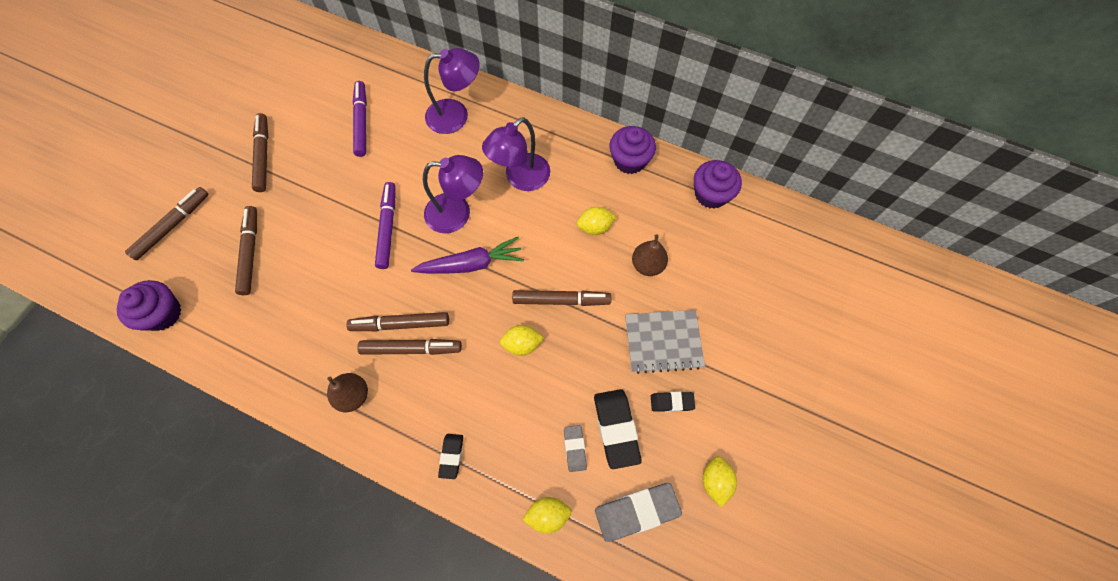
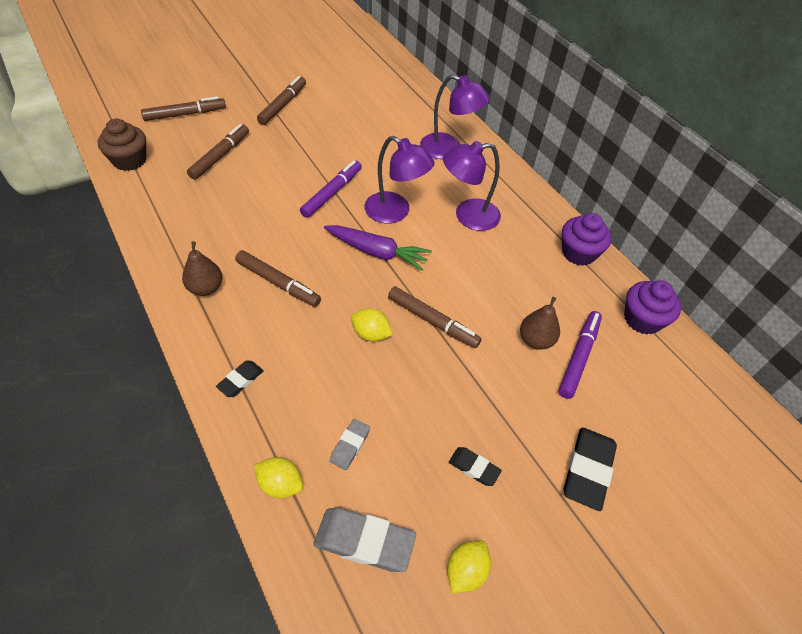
camera: 30 degrees right, 15 degrees down
(163, 313) = (129, 160): purple cupcake -> brown cupcake
(361, 122) = (371, 119): purple marker -> purple marker (579, 357)
(400, 324) = (284, 261): brown marker -> none
(595, 227) = (507, 284): yellow lemon -> none
(616, 429) = (401, 455): black eraser -> black eraser (587, 470)
(663, 341) = (504, 411): grey notebook -> none

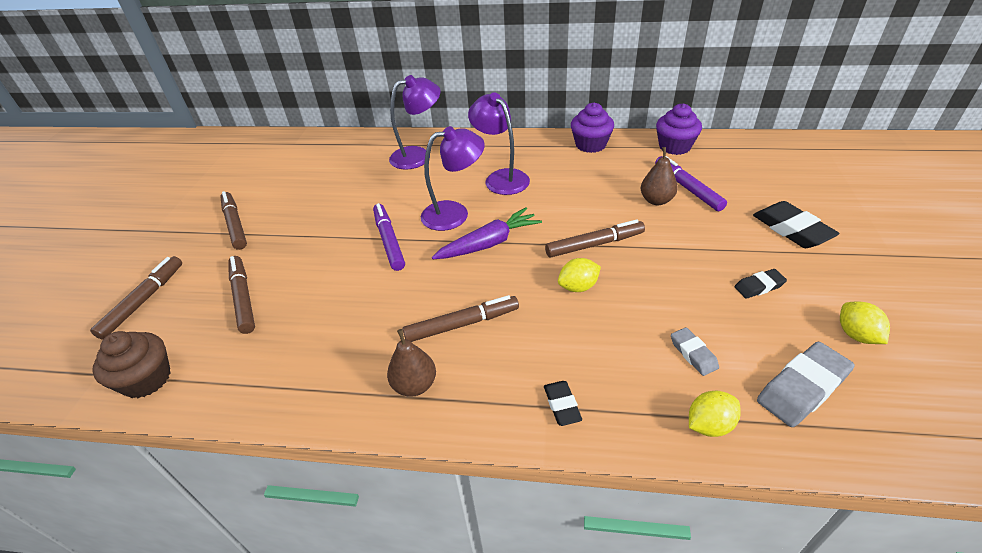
camera: 45 degrees left, 10 degrees down
(468, 216) = (501, 178): purple lamp -> purple lamp turned 120 degrees clockwise

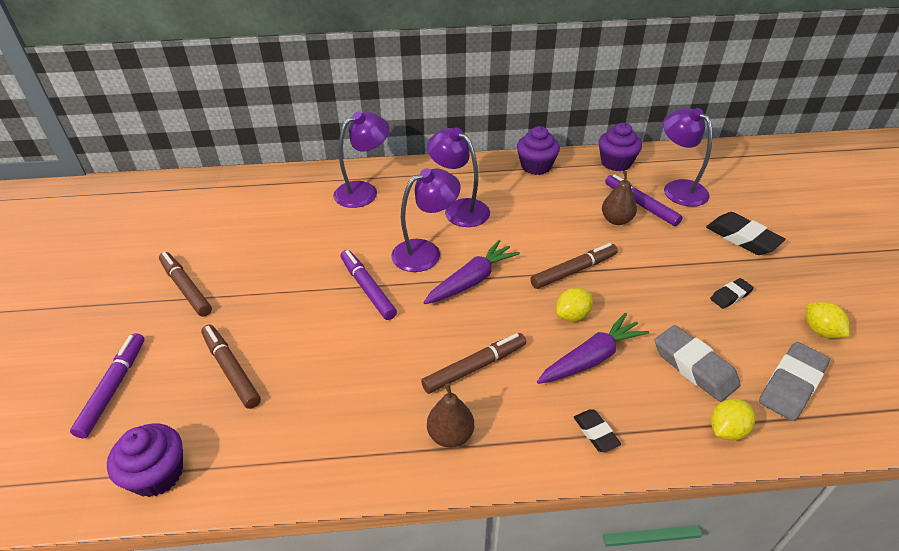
camera: 15 degrees left, 0 degrees up
(143, 301) = (113, 388): brown marker -> purple marker
(147, 379) = (157, 474): brown cupcake -> purple cupcake
(583, 331) = (591, 358): none -> purple carrot
(693, 354) = (694, 367): grey eraser -> grey eraser, size x1.78
(734, 175) = (678, 188): none -> purple lamp

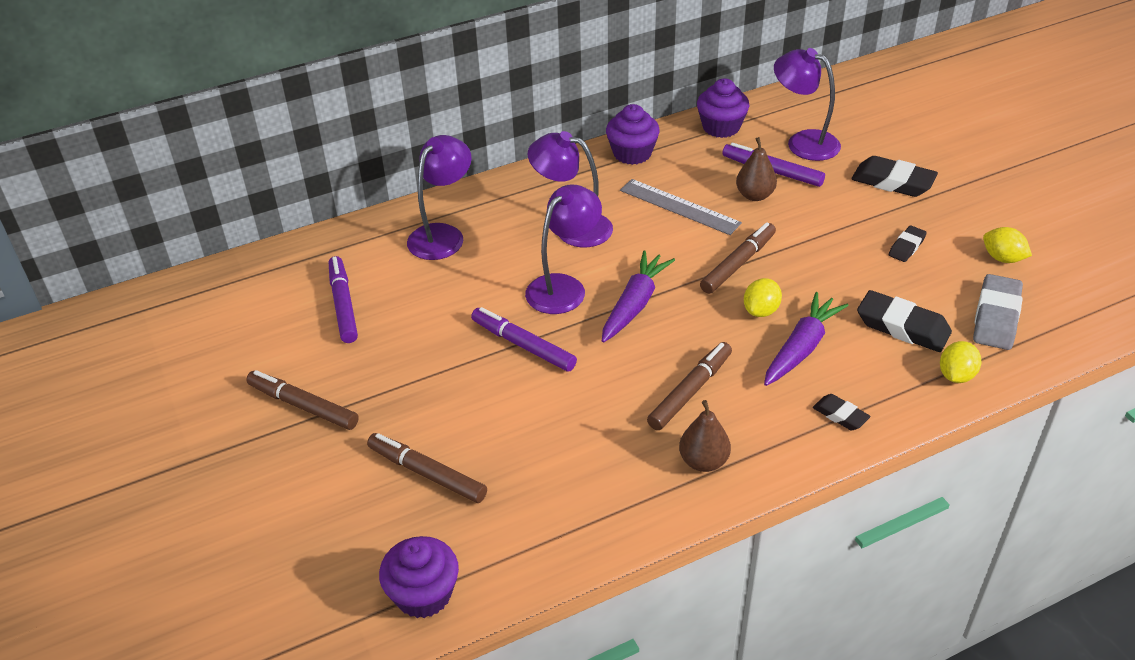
camera: 20 degrees left, 0 degrees up
(113, 388) = (303, 533): purple marker -> purple marker (343, 305)
(550, 214) = (679, 206): none -> grey ruler
(694, 367) = (902, 327): grey eraser -> black eraser

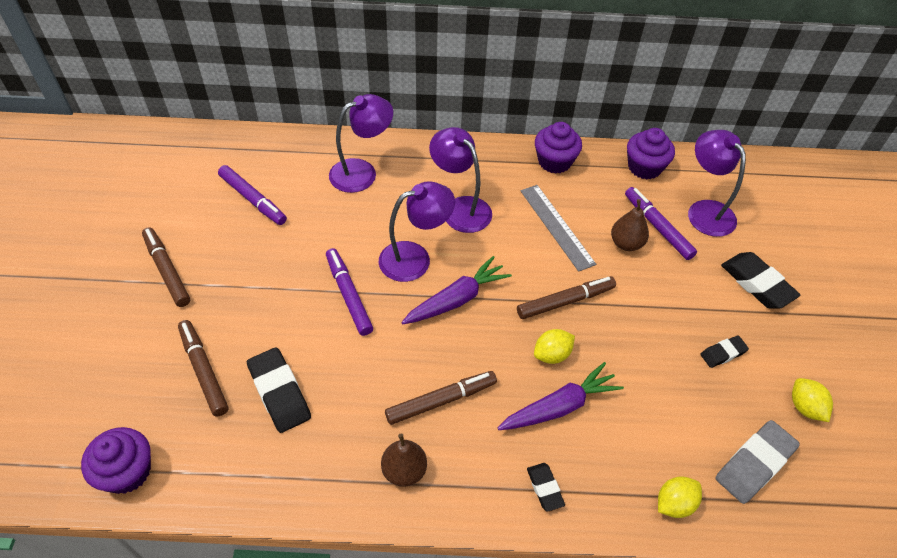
camera: 25 degrees right, 10 degrees up
(343, 305) = (253, 199): purple marker -> purple marker turned 120 degrees clockwise
(902, 327) = (661, 430): black eraser -> black eraser (279, 393)

